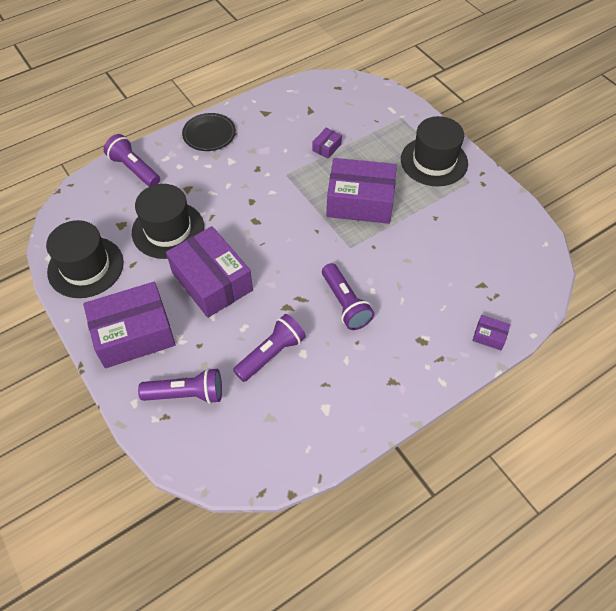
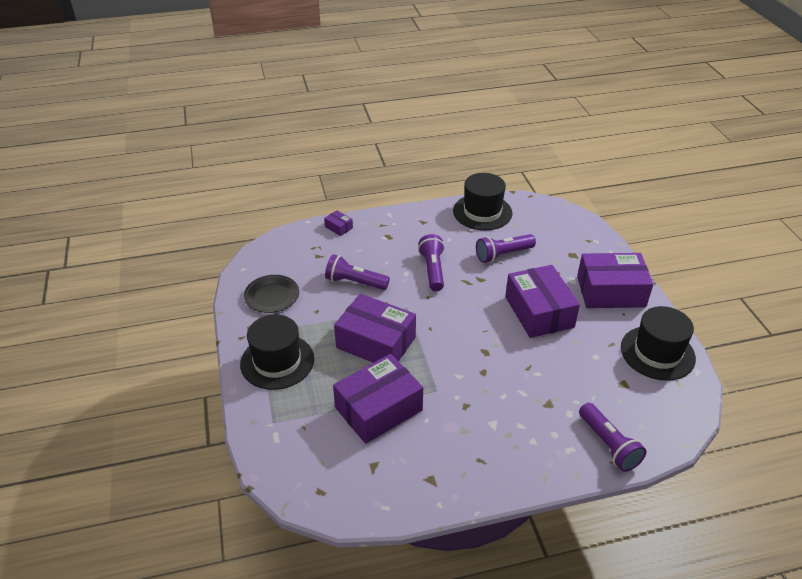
camera: 160 degrees left, 15 degrees down
(168, 230) = (574, 366): black hat -> black hat (482, 212)
(186, 394) = (571, 248): purple flashlight -> purple flashlight (355, 282)
(209, 134) = (510, 467): black plate -> black plate (272, 296)
(326, 147) = (378, 409): purple box -> purple box, size x2.43

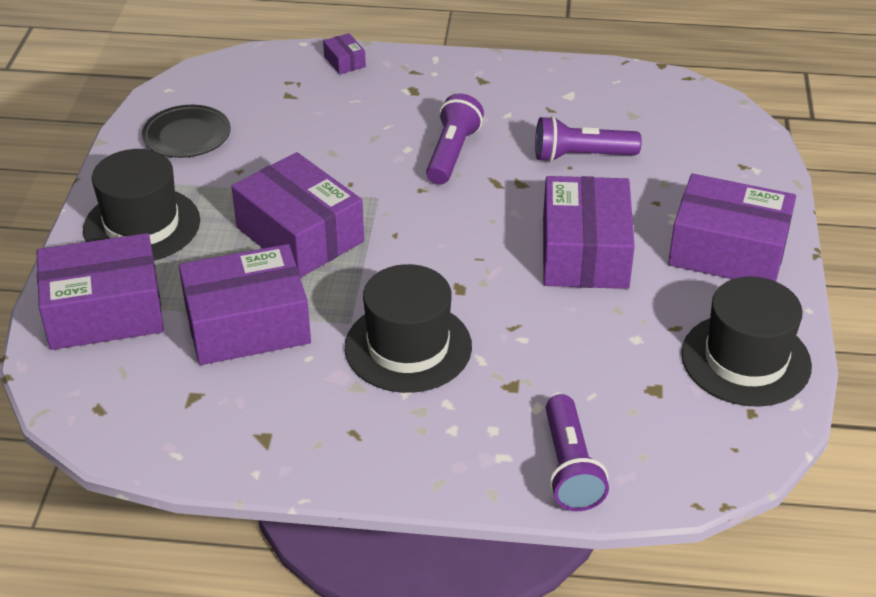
camera: 20 degrees right, 0 degrees up
(286, 425) = (104, 312): none -> purple box
(355, 282) = (321, 144): purple flashlight -> none
(482, 212) = (589, 86): black hat -> black hat (408, 347)

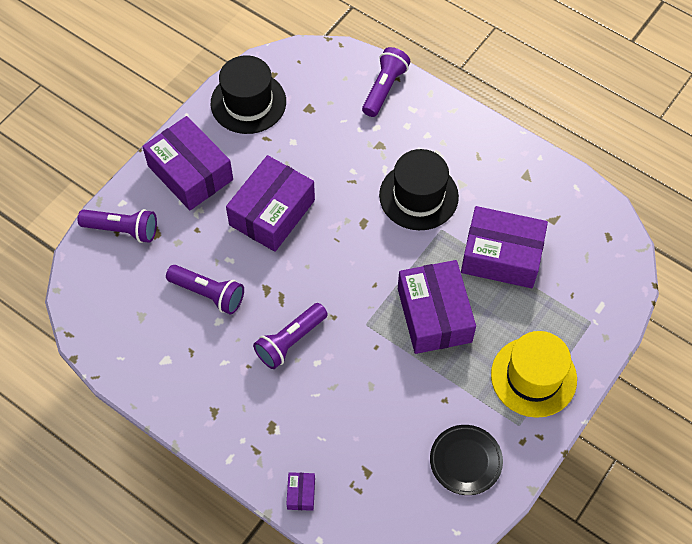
camera: 150 degrees left, 20 degrees up
(104, 312) = (583, 309): purple box -> none
(142, 225) = (533, 377): black hat -> yellow hat
(739, 170) = (122, 230): none -> purple flashlight

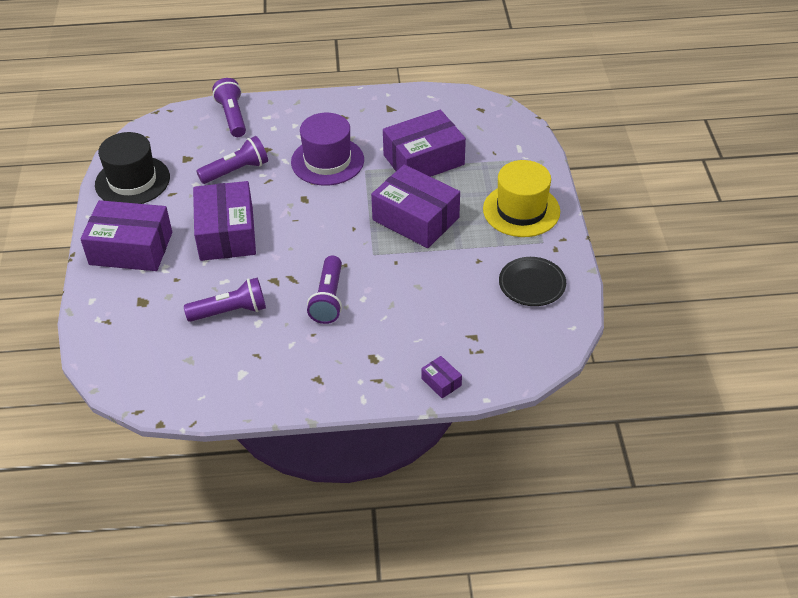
camera: 40 degrees left, 15 degrees down
(122, 230) = (111, 316): purple flashlight -> purple flashlight (236, 171)
(418, 196) = (327, 161): black hat -> purple hat

